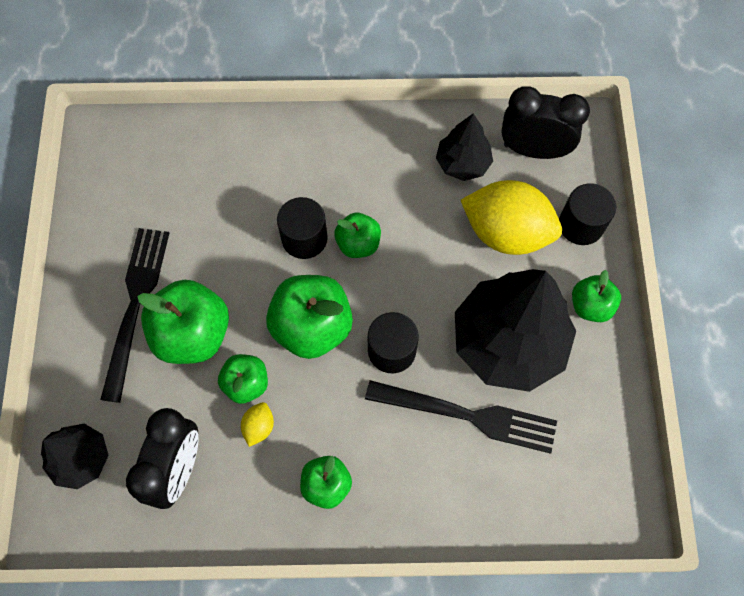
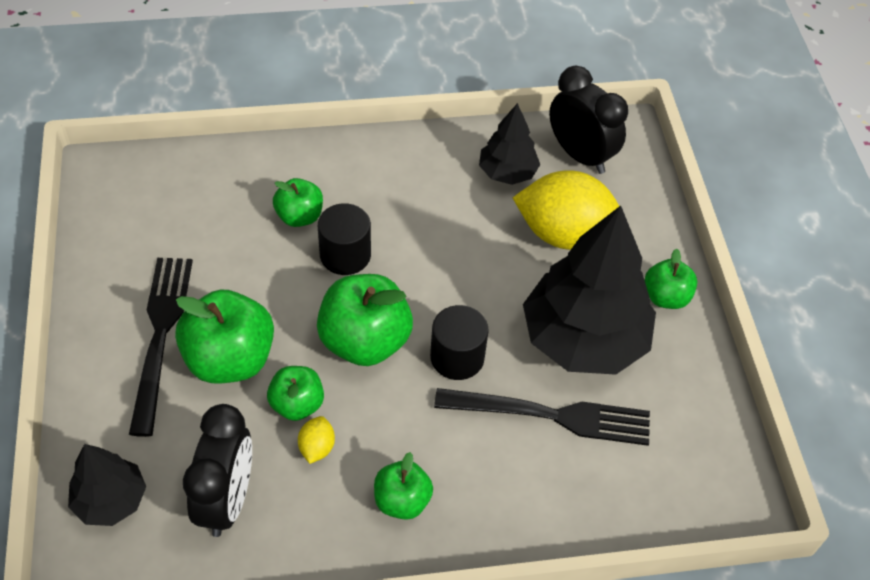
camera: 10 degrees left, 15 degrees down
(358, 244) = (405, 256): green apple -> green apple (299, 216)
(533, 150) = (580, 155): black clock -> black clock turned 45 degrees clockwise
(581, 225) = (642, 221): black cylinder -> none

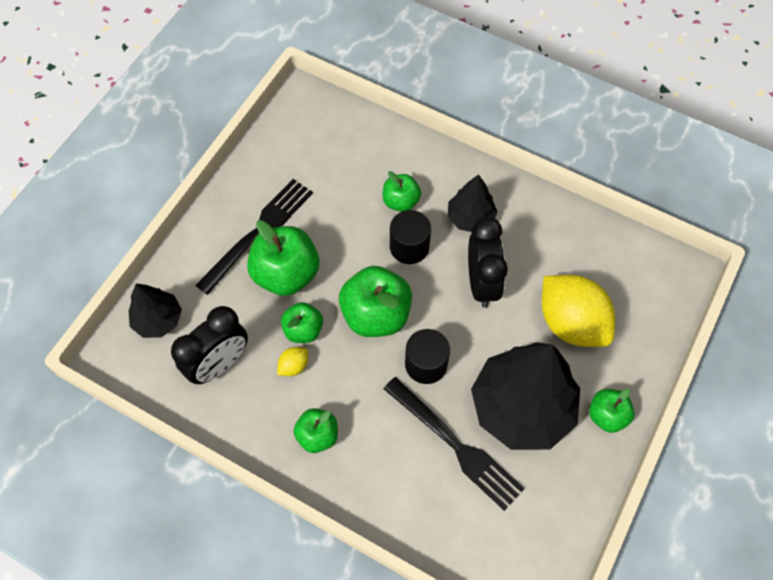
camera: 40 degrees right, 10 degrees up
(507, 172) = (567, 252): black tree -> black tree (470, 218)
(580, 155) = (632, 270): black clock -> black clock (482, 283)

